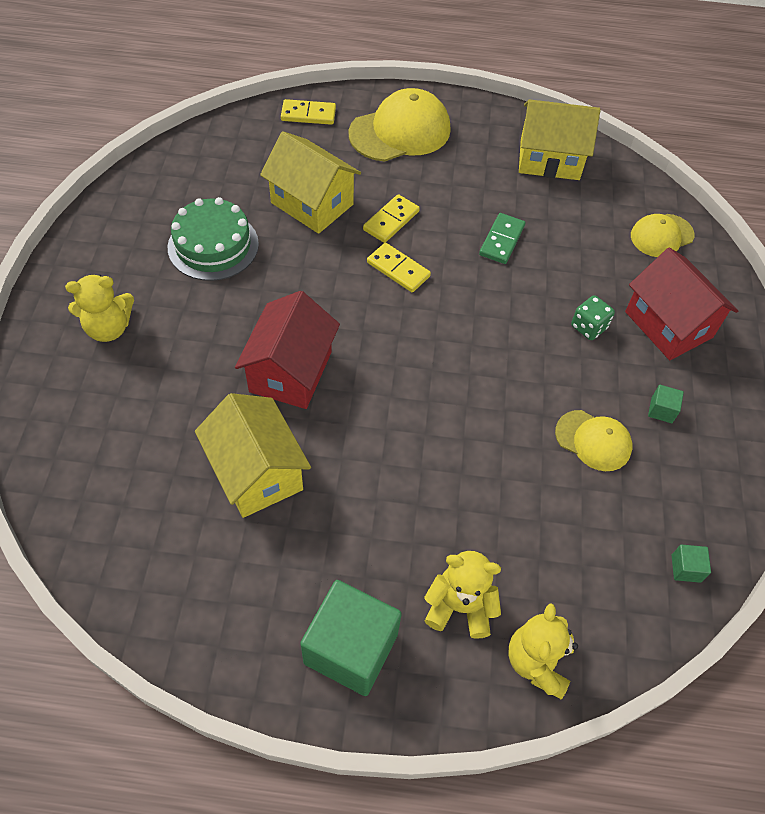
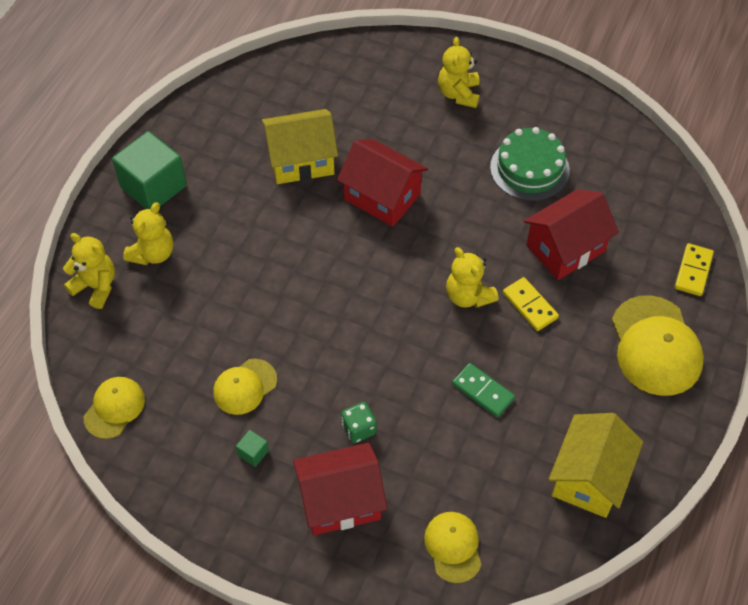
camera: 110 degrees right, 0 degrees up
(312, 203) = (565, 248): yellow house -> red house
(398, 269) = (468, 296): yellow domino -> yellow teddy bear
(686, 568) = (114, 408): green cube -> yellow cap

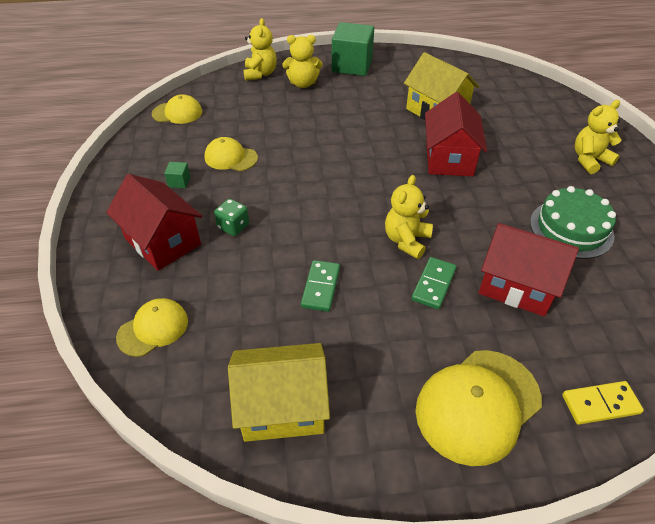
camera: 60 degrees right, 10 degrees down
(530, 305) = (433, 284): yellow domino -> green domino

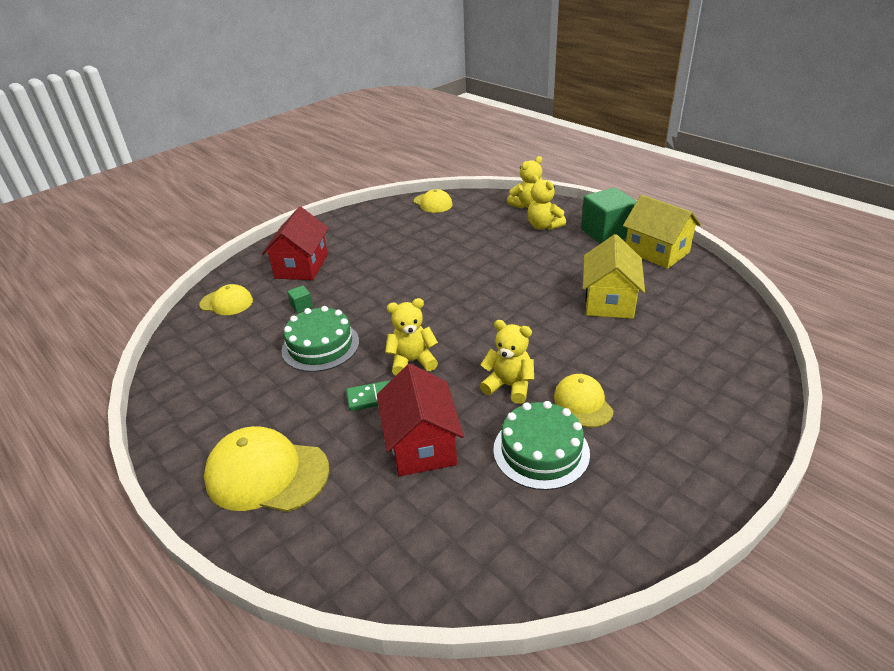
camera: 55 degrees right, 10 degrees down
(179, 182) = (363, 241): green cube -> green cube (301, 306)
(230, 157) = (412, 245): yellow cap -> yellow cap (583, 403)
(233, 226) = (343, 282): green dice -> none
(282, 407) = (201, 381): yellow house -> yellow house (657, 252)
(321, 287) = (320, 346): green domino -> green cake
(449, 158) = (548, 337): red house -> none
(589, 160) = (675, 425): yellow teddy bear -> yellow teddy bear (509, 386)
(600, 404) = (322, 551): yellow domino -> none

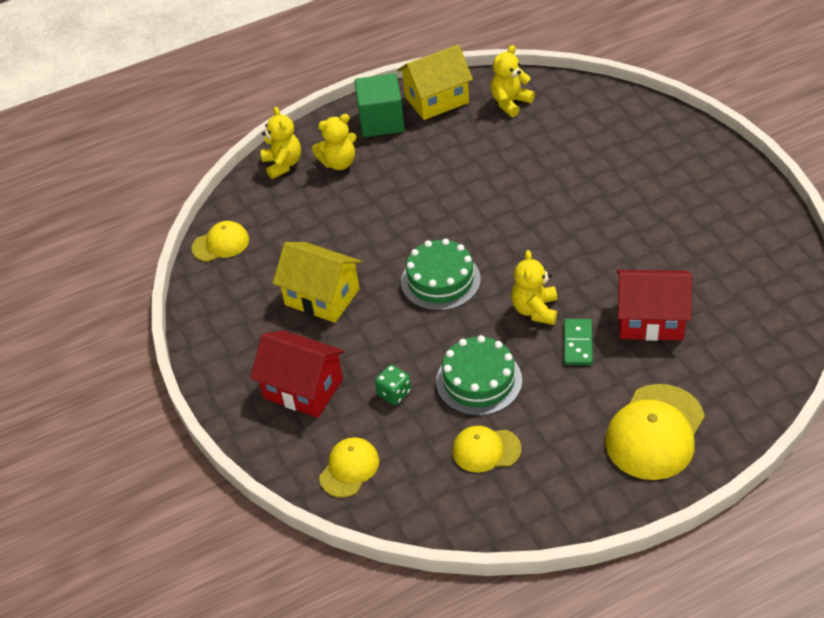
camera: 70 degrees left, 10 degrees up
(301, 306) = (394, 393): green cube -> green dice
(509, 386) = (596, 249): yellow teddy bear -> yellow teddy bear (510, 103)
(541, 451) = (679, 248): green cake -> green cake (440, 280)
(583, 403) = (633, 210): yellow cap -> yellow cap (486, 450)
(609, 301) = (501, 155): yellow house -> yellow house (322, 297)

